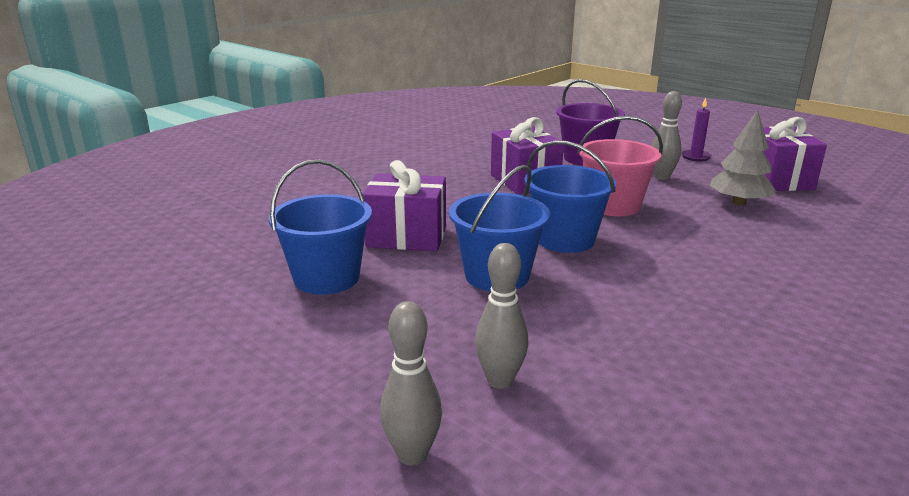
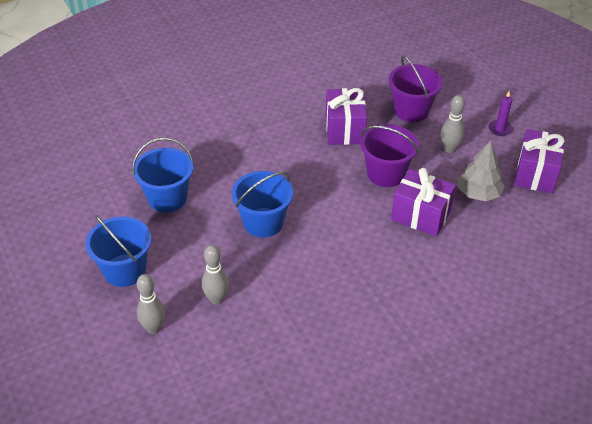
camera: 20 degrees right, 20 degrees up
(407, 237) = (231, 172): purple gift -> purple gift (420, 215)
(565, 239) = (327, 200): blue bucket -> blue bucket (124, 270)
(613, 206) = (386, 174): pink bucket -> purple bucket

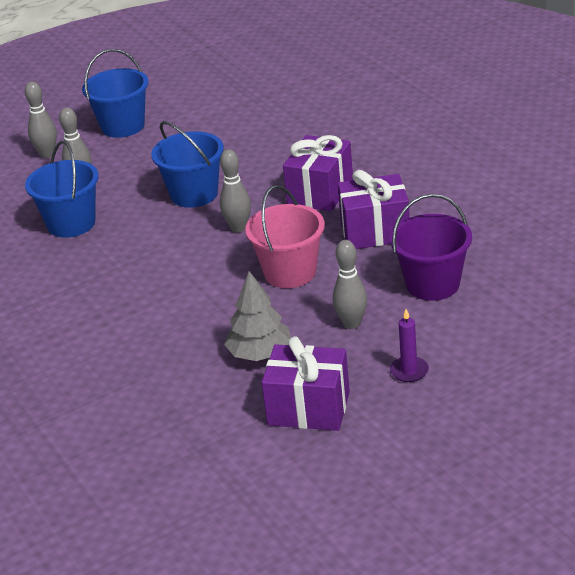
camera: 90 degrees right, 10 degrees down
(167, 198) = (229, 130): blue bucket -> blue bucket (71, 223)
(321, 198) = (238, 228): none -> grey bowling pin
(386, 174) = (290, 272): purple bucket -> pink bucket
(420, 215) = (212, 306): purple gift -> purple gift (320, 192)

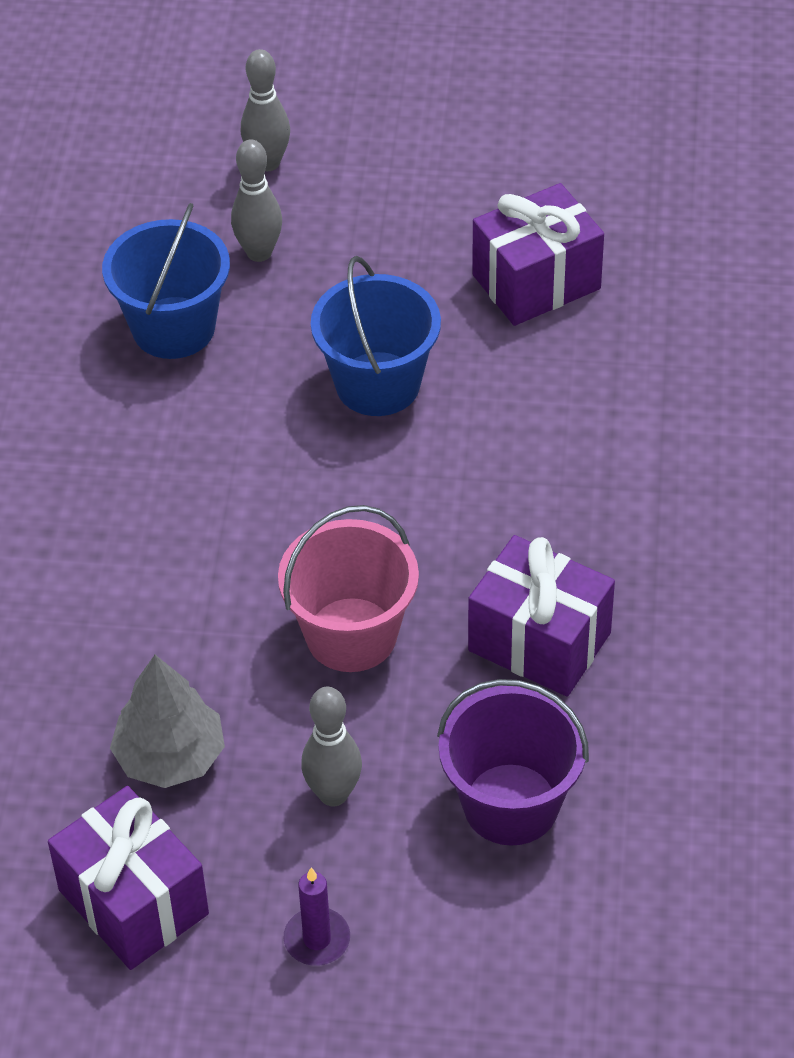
camera: 35 degrees right, 15 degrees up
(123, 126) = (417, 171): blue bucket -> none
(238, 228) = (370, 496): grey bowling pin -> none
(320, 192) = (545, 505): purple gift -> purple gift (536, 282)

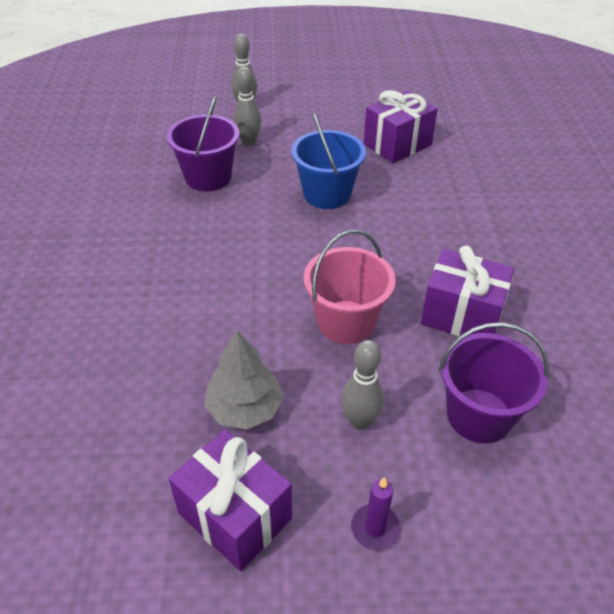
camera: 10 degrees left, 5 degrees down
(173, 328) = (208, 177): blue bucket -> purple bucket

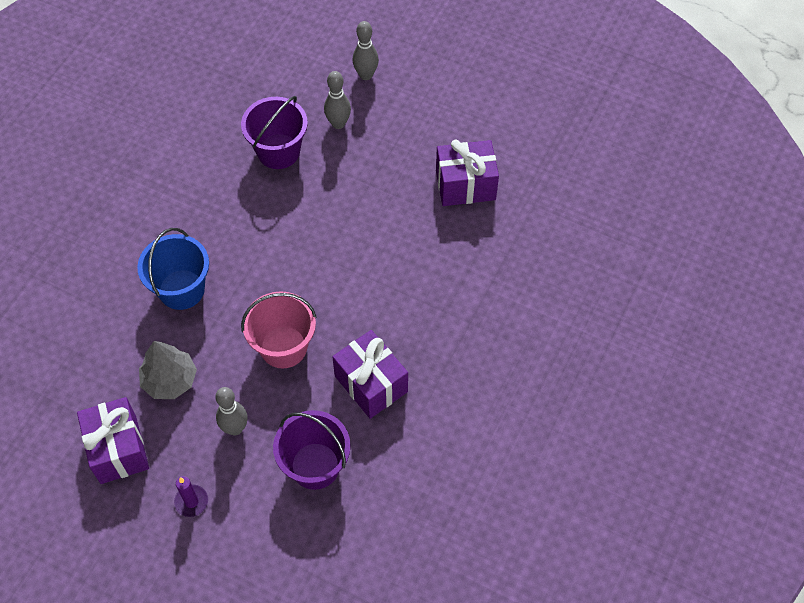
camera: 30 degrees right, 15 degrees up
(327, 194) = (361, 215): blue bucket -> blue bucket (181, 289)

